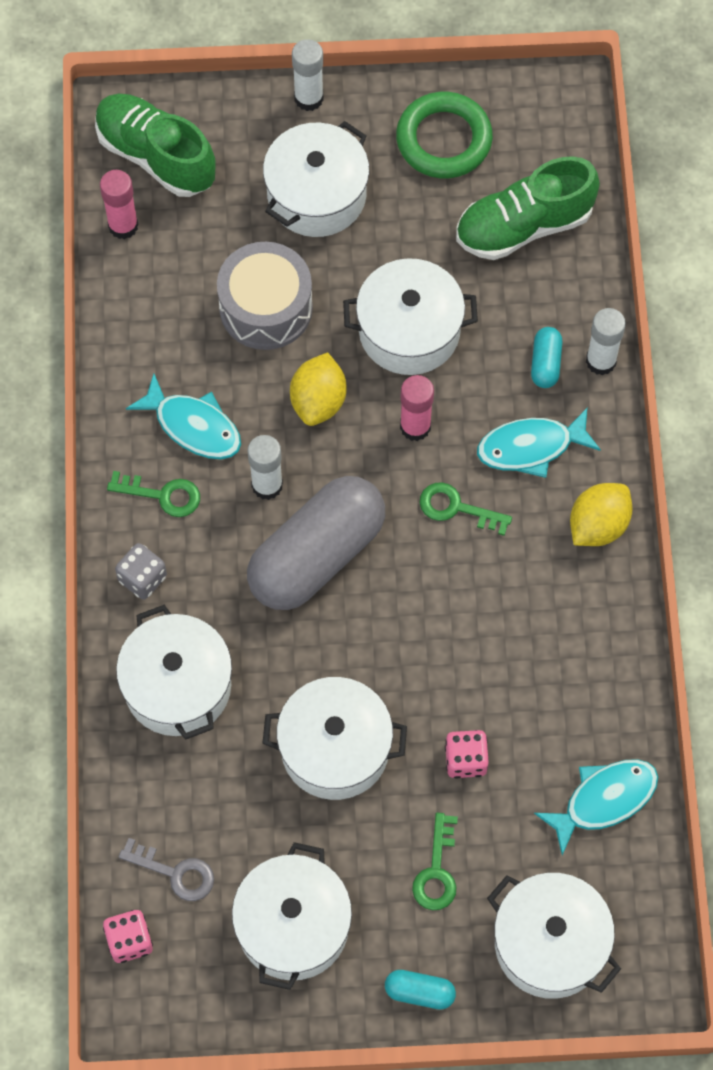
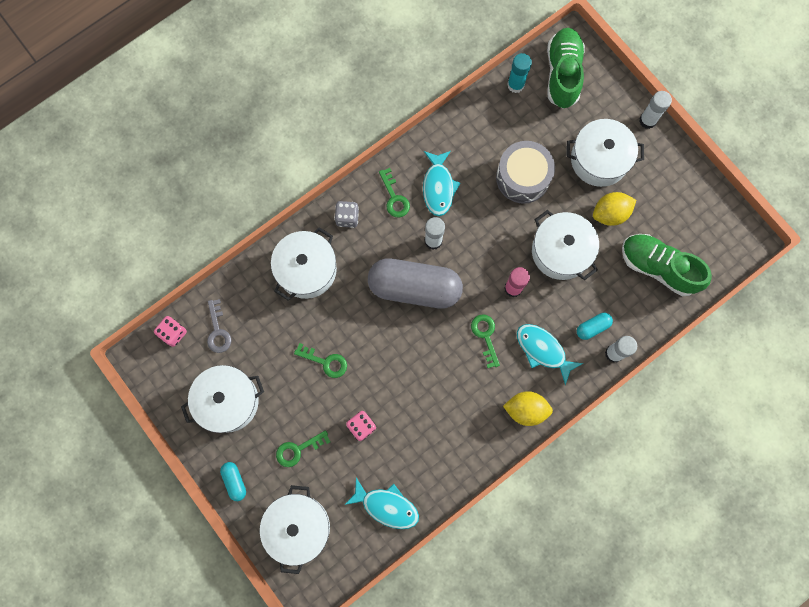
camera: 55 degrees right, 10 degrees up
(123, 226) = (515, 85): pink glue stick -> turquoise glue stick
(318, 401) = (493, 234): yellow lemon -> yellow lemon (610, 213)
(335, 748) = (325, 362): white pot -> green key
(444, 140) = (675, 198): green ring -> none

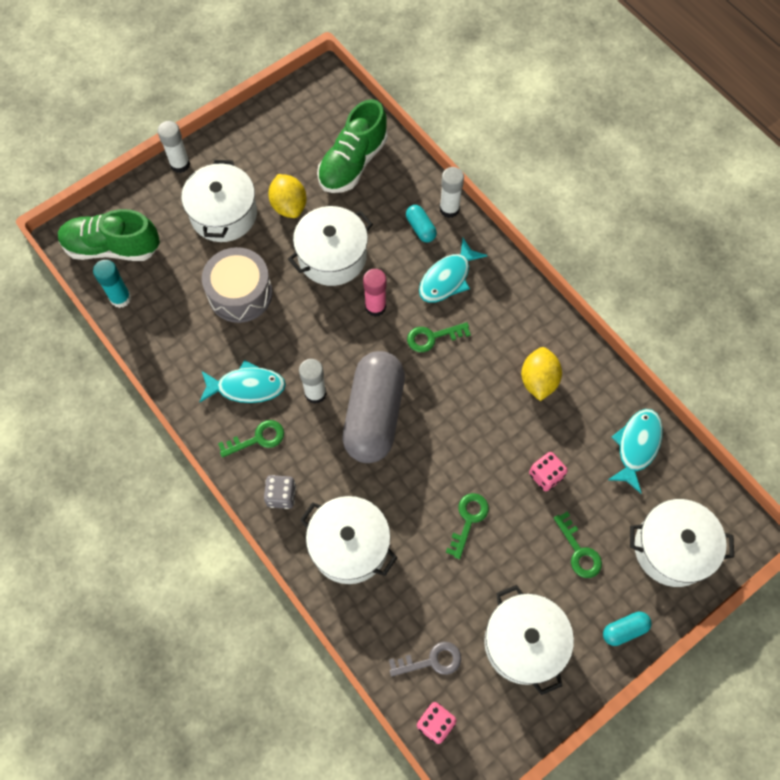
camera: 90 degrees left, 10 degrees down
(526, 410) = (516, 297): yellow lemon -> yellow lemon (538, 380)

